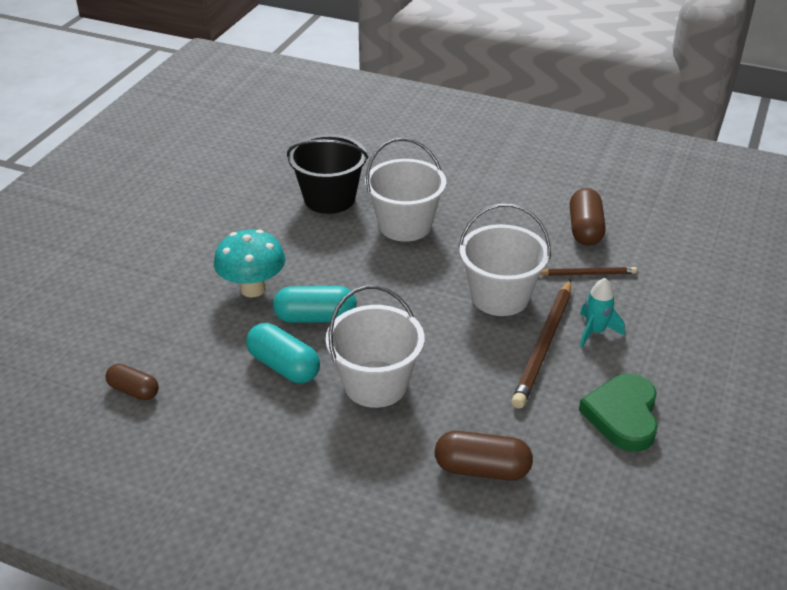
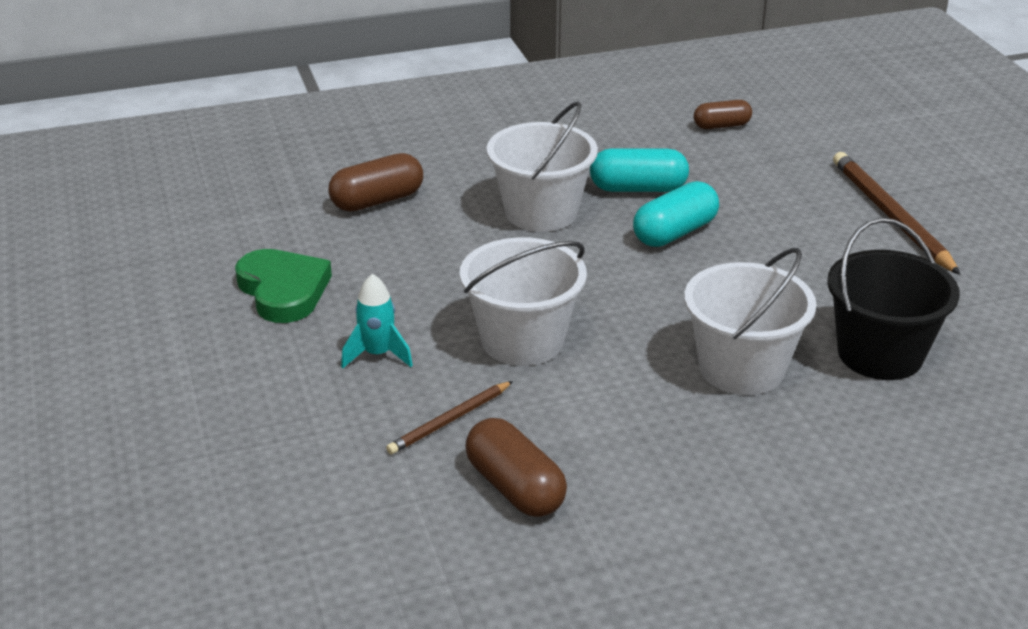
camera: 140 degrees right, 5 degrees down
(253, 289) = (774, 227): turquoise mushroom -> none
(544, 345) = (420, 314): brown pencil -> brown pencil (890, 216)

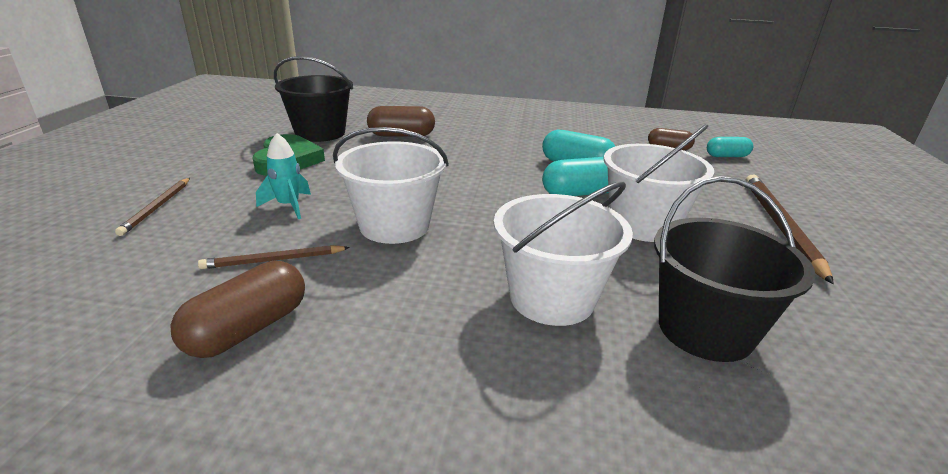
camera: 25 degrees right, 5 degrees down
(228, 407) = (157, 207): none -> brown pencil
(262, 230) = (320, 133): none -> black bucket
(515, 488) = (248, 329): brown capsule -> brown capsule turned 45 degrees clockwise
(541, 212) = (495, 162): white bucket -> white bucket (643, 225)
(792, 121) = (726, 156): none -> turquoise capsule

